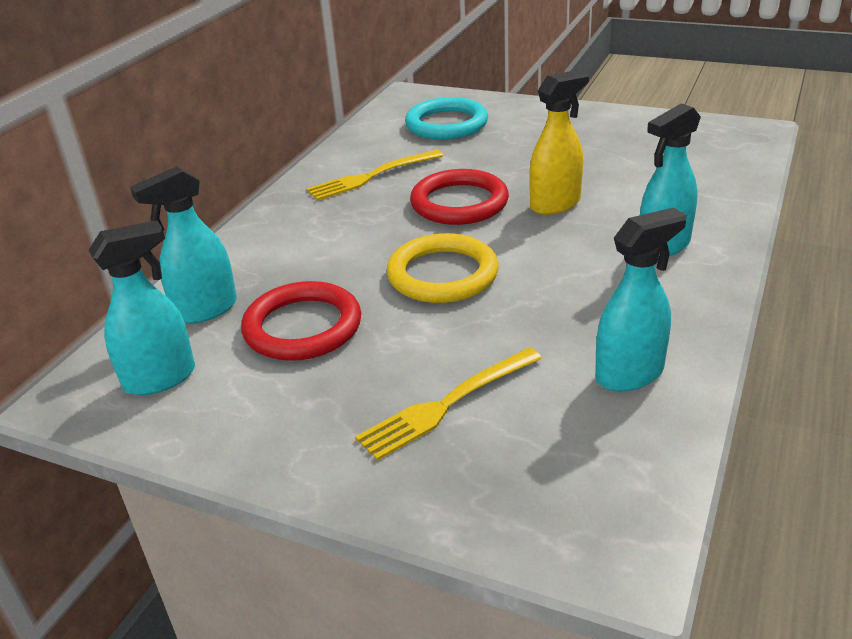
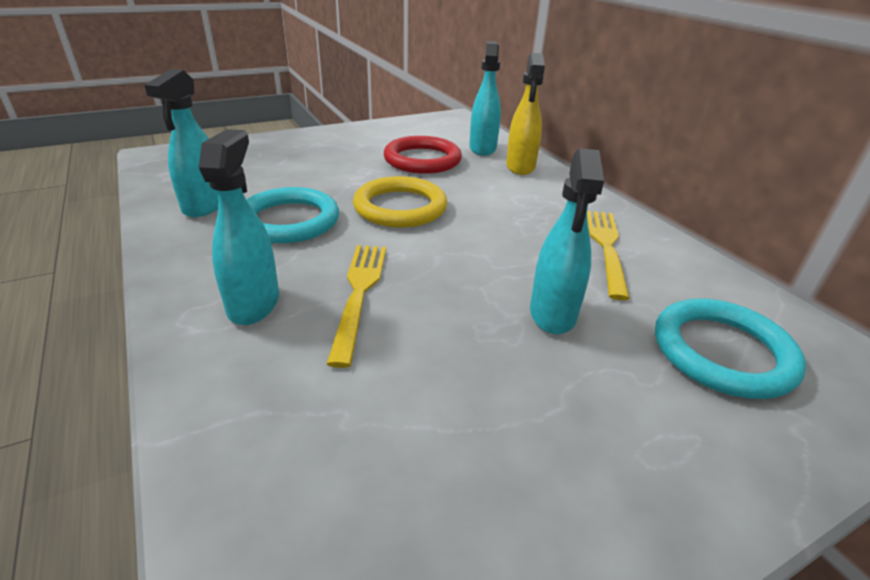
camera: 125 degrees right, 0 degrees up
(161, 378) = (438, 129): turquoise spray bottle -> turquoise spray bottle (552, 314)
(446, 405) = (295, 163): yellow fork -> yellow fork (359, 293)
(459, 203) = (492, 259): red ring -> none
(555, 204) = (412, 300): yellow spray bottle -> yellow spray bottle (520, 167)
(561, 308) = (289, 221): none -> turquoise ring

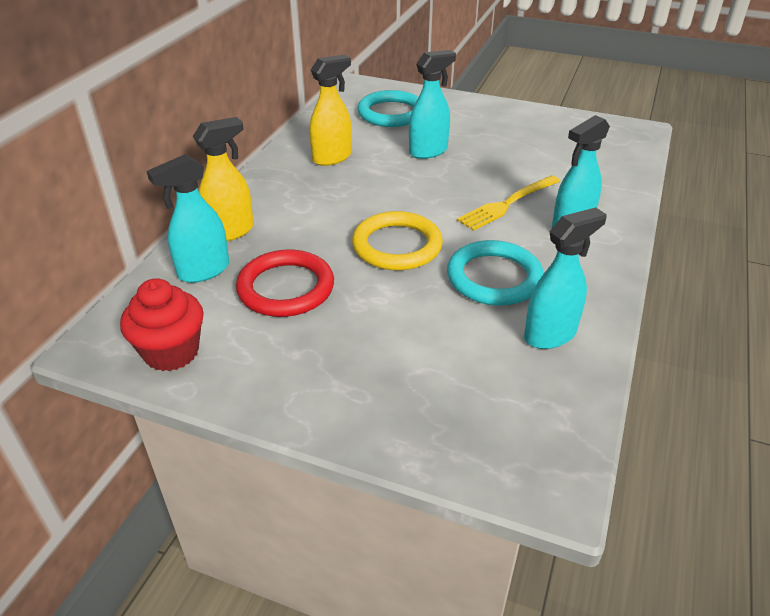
camera: 130 degrees left, 5 degrees up
(420, 125) = (171, 352): none -> red cupcake
(606, 247) = (332, 158): yellow fork -> yellow spray bottle

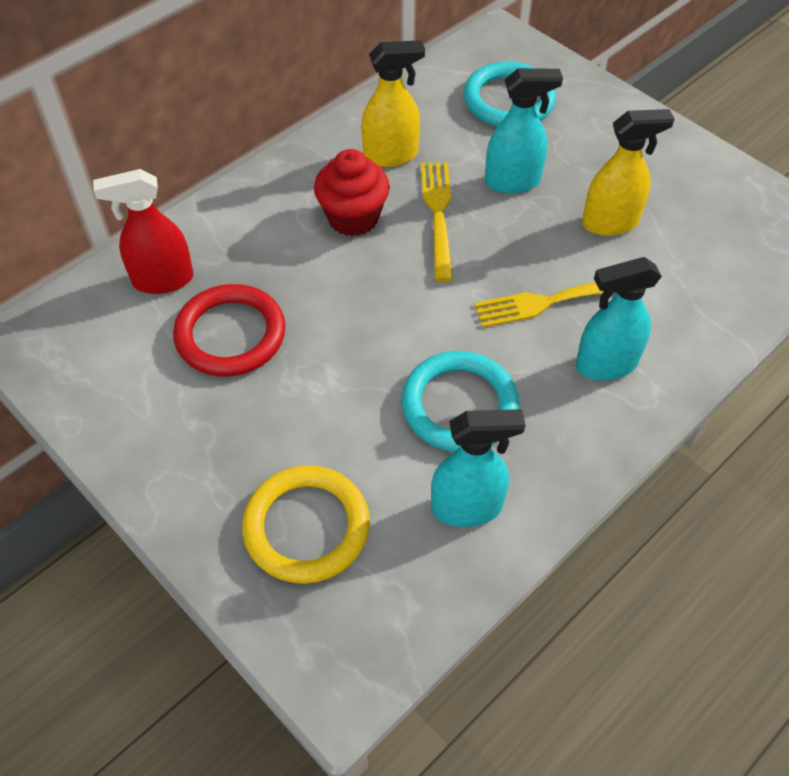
camera: 25 degrees right, 15 degrees up
(171, 352) = (81, 375): red cupcake -> red cupcake (353, 218)
(203, 271) = (162, 280): turquoise spray bottle -> red spray bottle
(230, 231) = (218, 233): yellow spray bottle -> yellow spray bottle (610, 223)
(391, 180) = (438, 214): none -> yellow fork
(397, 245) = (381, 318): yellow ring -> yellow ring (306, 527)

